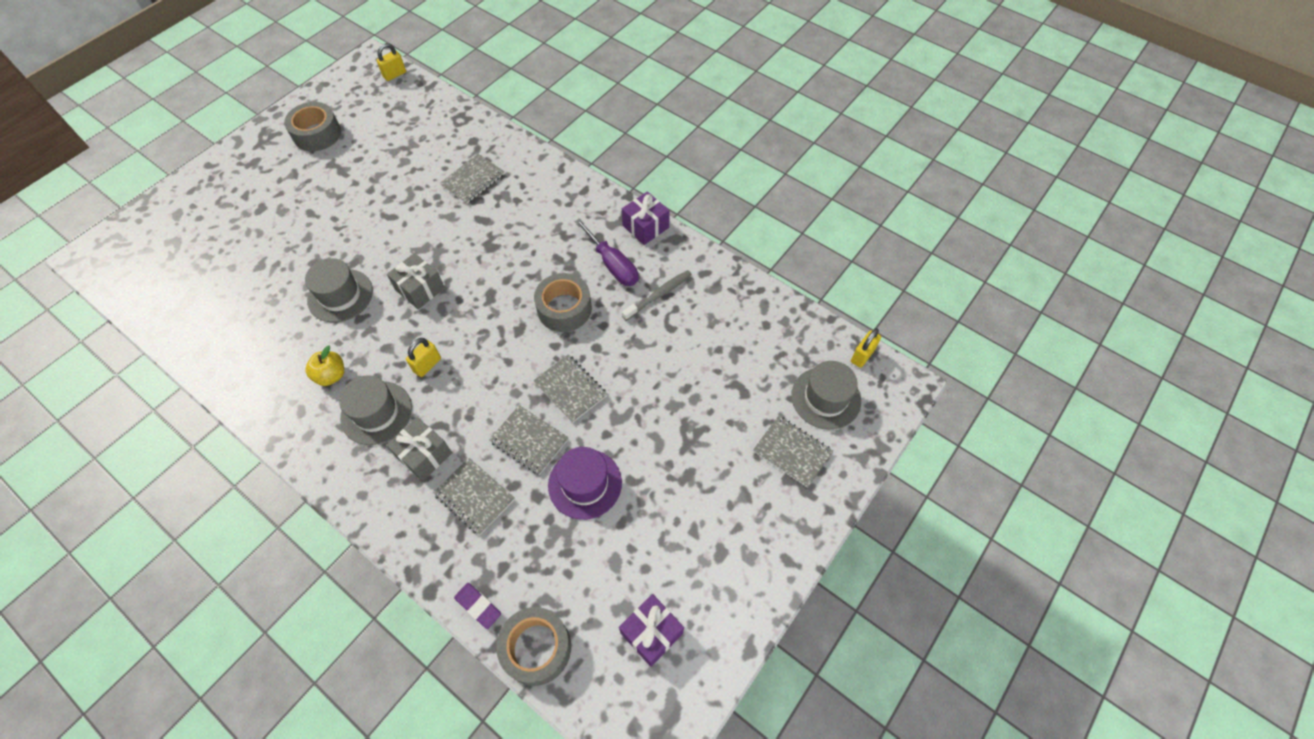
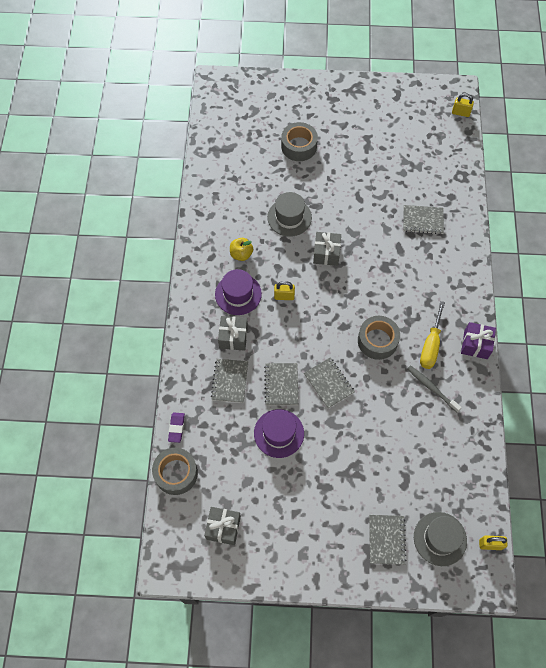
camera: 55 degrees right, 5 degrees up
(317, 134) = (380, 112): grey tape -> grey tape (299, 146)
(376, 413) = (238, 294): grey hat -> purple hat
(570, 389) = (328, 383): grey notebook -> grey notebook turned 45 degrees counterclockwise
(612, 265) = (430, 345): purple screwdriver -> yellow screwdriver
(651, 633) = (223, 528): purple gift -> grey gift
(659, 295) = (431, 388): grey toothbrush -> grey toothbrush turned 150 degrees counterclockwise

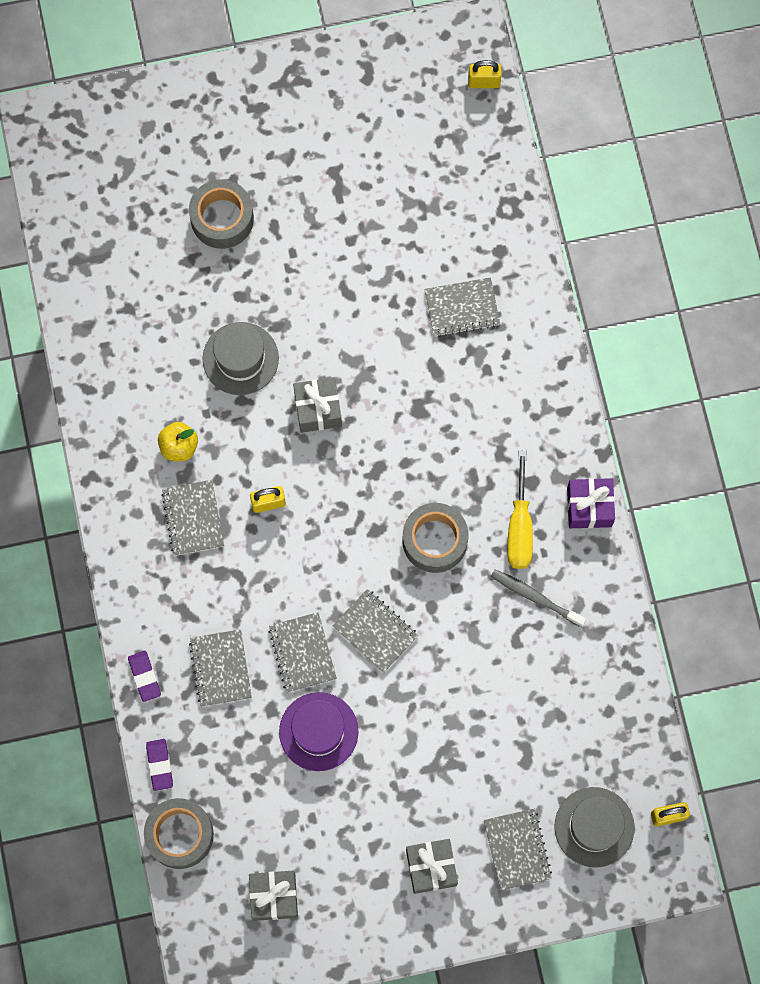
camera: 15 degrees left, 10 degrees up
(183, 374) = (144, 677): none -> purple eraser
(233, 337) = (206, 594): grey gift -> grey gift (431, 867)
(238, 294) = (193, 518): purple hat -> grey notebook

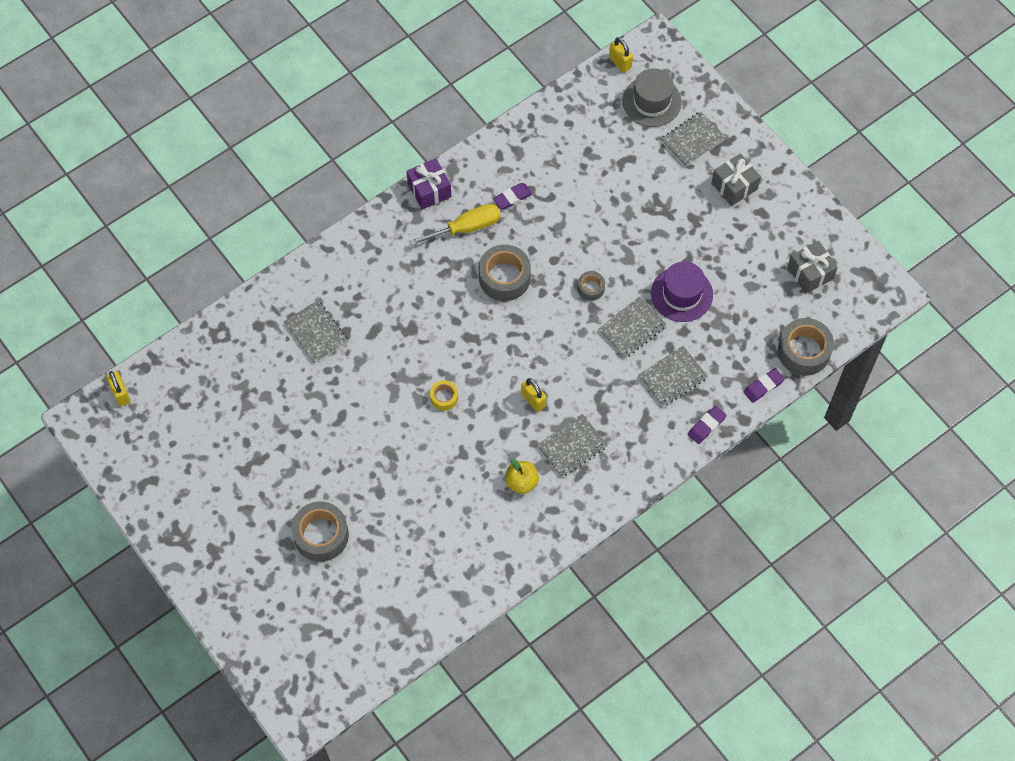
camera: 115 degrees left, 10 degrees down
(240, 358) = (430, 469): grey hat -> none
(318, 409) = (444, 397): grey gift -> yellow tape
(375, 631) = (591, 288): grey notebook -> grey tape
(535, 597) = (512, 198): grey toothbrush -> purple eraser

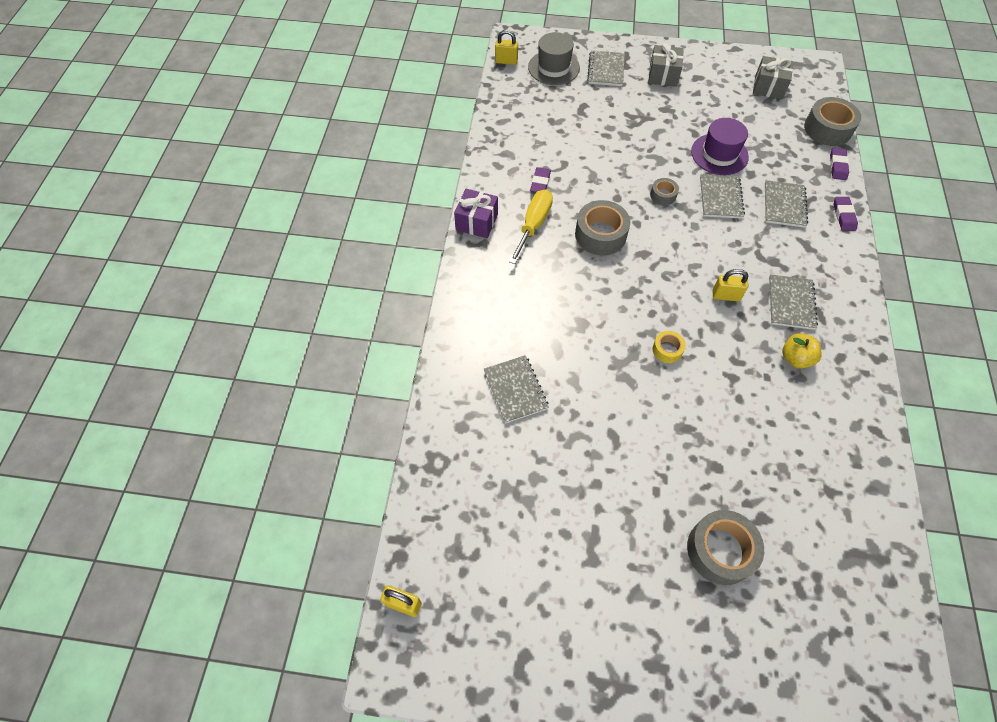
camera: 45 degrees left, 5 degrees down
(316, 333) = (515, 390): grey notebook -> grey notebook turned 60 degrees clockwise

